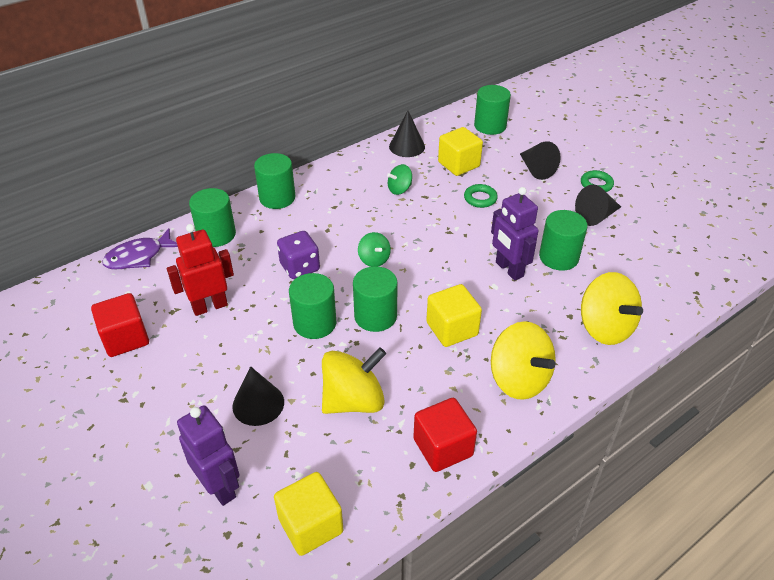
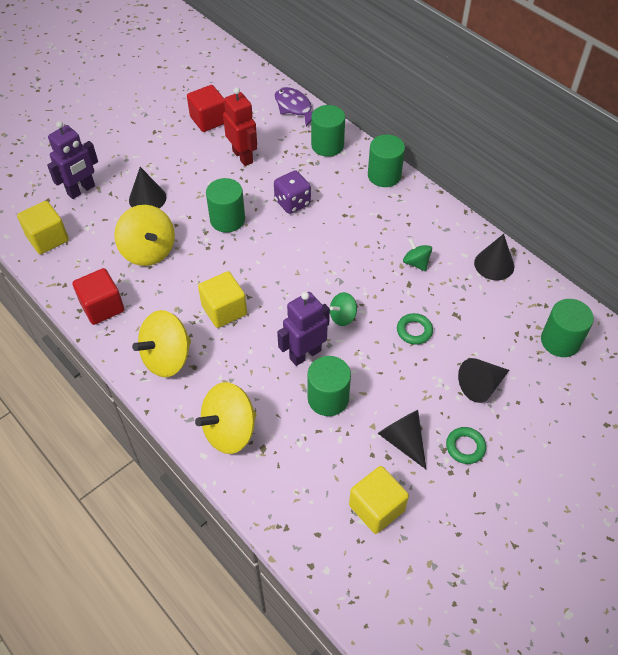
camera: 85 degrees right, 10 degrees up
(374, 259) = (308, 251): green spinning top -> green spinning top (342, 317)
(375, 316) = (237, 257): green cylinder -> none
(458, 164) = (472, 311): yellow cube -> yellow cube (376, 508)

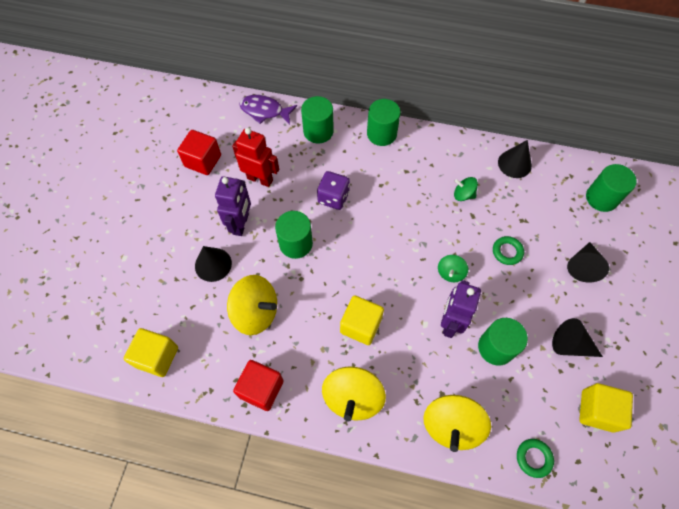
camera: 35 degrees left, 10 degrees up
(81, 190) = (147, 292): purple robot -> purple robot (241, 224)
(465, 447) = (611, 321): green ring -> green ring (533, 458)

